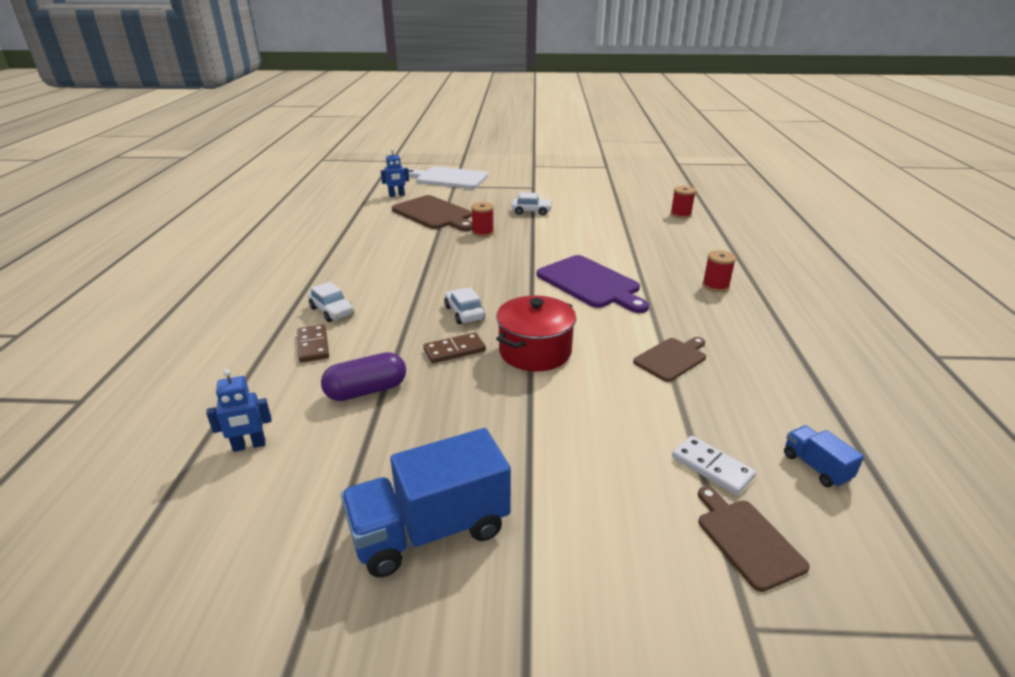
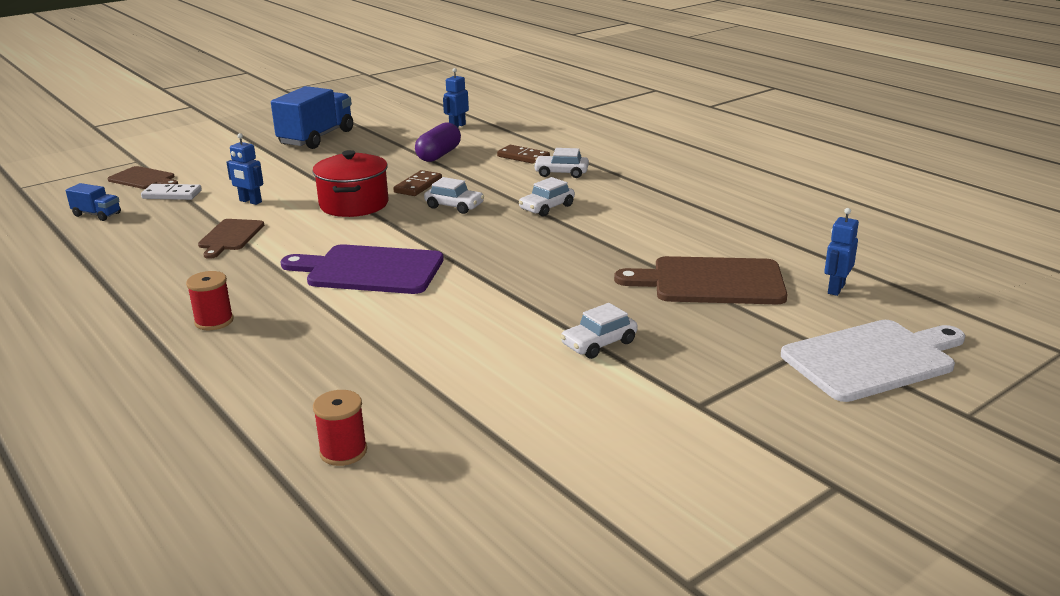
camera: 140 degrees right, 5 degrees down
(410, 284) = (547, 207): none -> white car
(483, 232) = (593, 281): red spool -> none
(626, 404) = (250, 201): none -> blue robot

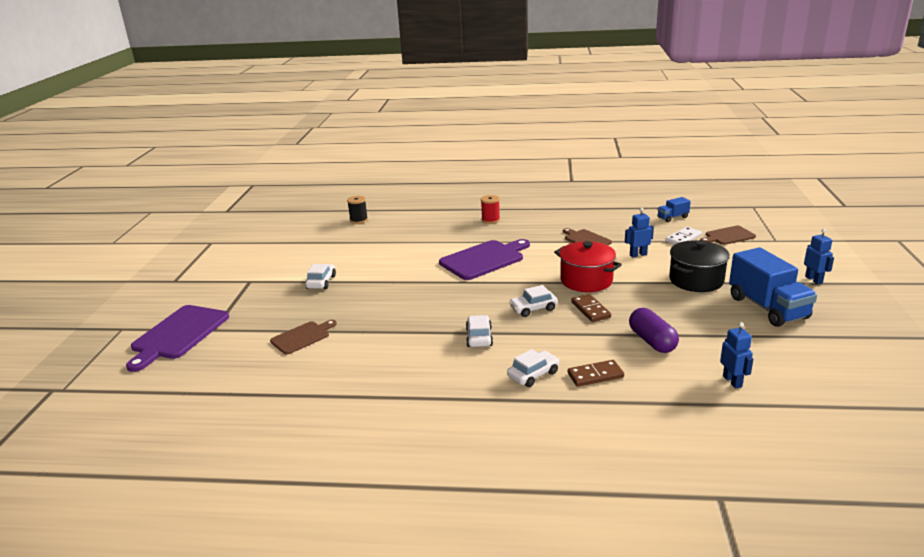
camera: 135 degrees right, 0 degrees up
(289, 167) = (696, 280): none -> black pot
(343, 451) = (358, 220): red spool -> black spool
(711, 282) = (302, 337): brown cutting board -> brown cutting board, size x0.58
(835, 289) = (221, 369): blue robot -> blue robot (814, 280)
(872, 359) = (178, 334): white cutting board -> purple cutting board

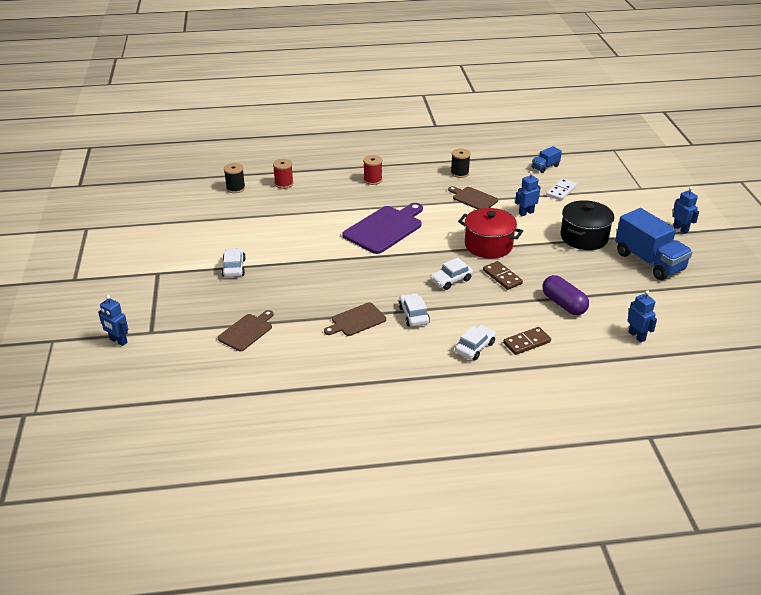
camera: 15 degrees left, 10 degrees up
(178, 334) = (118, 341): purple cutting board -> blue robot
(404, 219) = (284, 184): none -> red spool
(580, 218) = (459, 173): none -> black spool
(728, 236) = (599, 186): brown cutting board -> brown cutting board (356, 320)

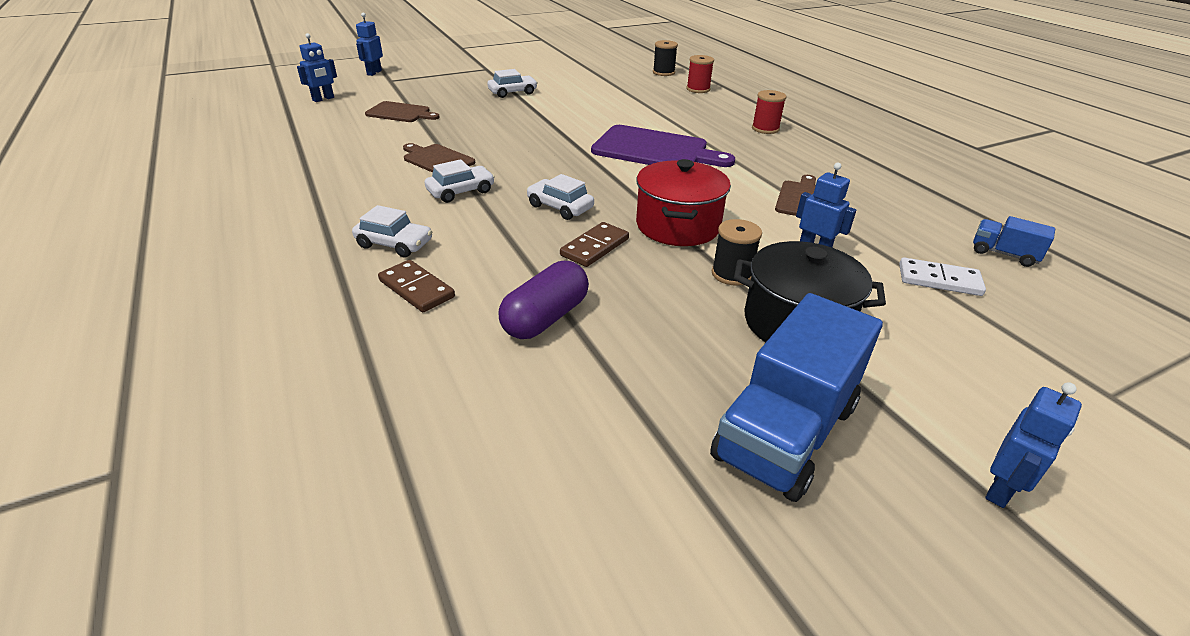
camera: 70 degrees right, 0 degrees up
(459, 173) = (864, 180): black spool -> black spool (732, 274)
(637, 336) = (470, 429): blue robot -> blue robot (323, 99)

